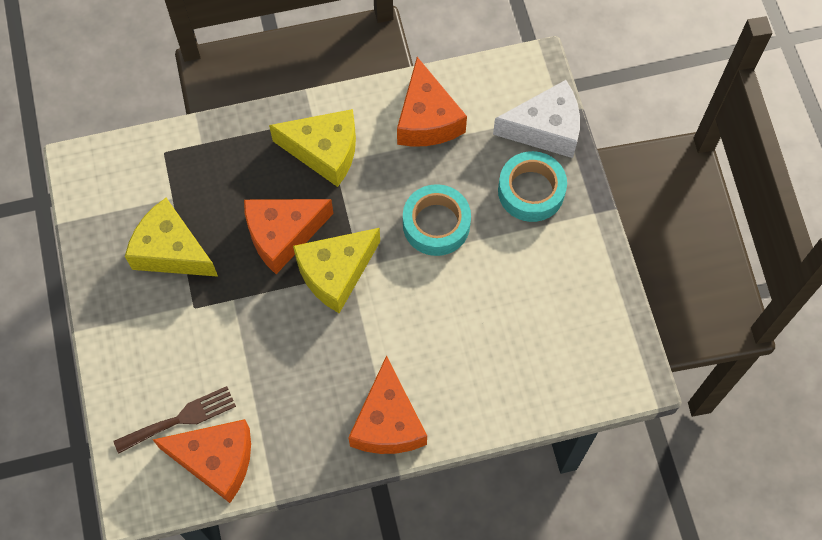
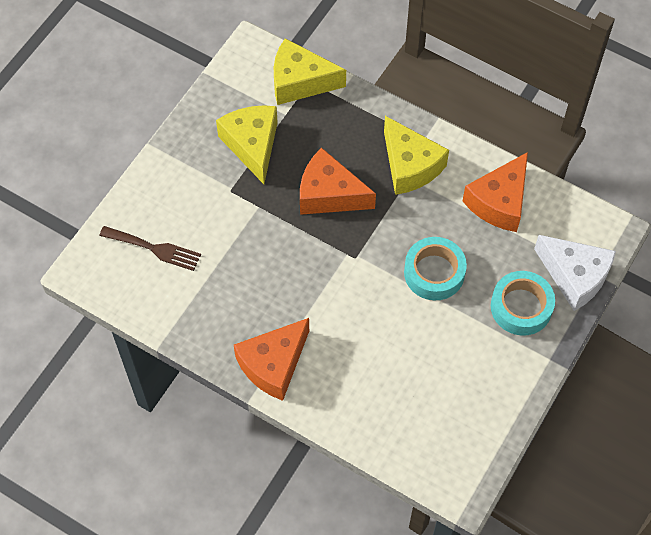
camera: 45 degrees right, 5 degrees down
(216, 460) = (149, 291): orange cheese -> none
(335, 273) = (337, 246): yellow cheese -> yellow cheese (300, 82)

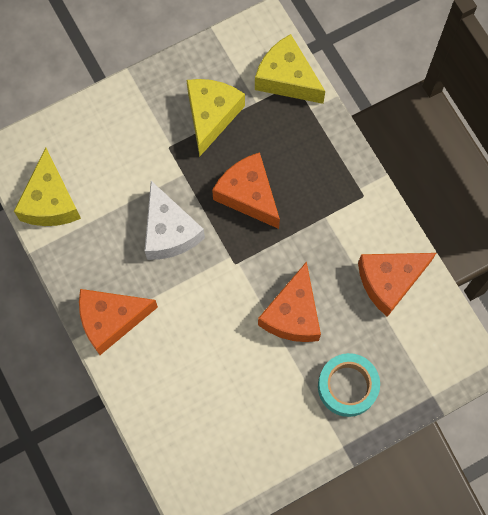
camera: 30 degrees right, 10 degrees up
(154, 248) = (77, 165): brown fork -> none
(410, 166) = (333, 206): yellow cheese -> yellow cheese (50, 201)
(434, 273) = (293, 314): turquoise tape -> orange cheese
(575, 276) = (412, 385): white cheese -> white cheese (169, 231)

